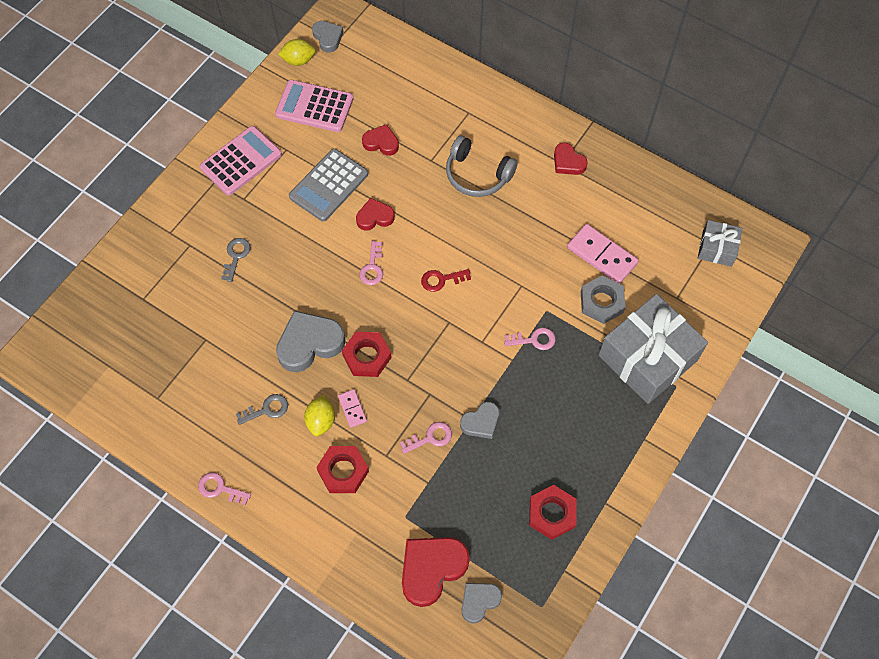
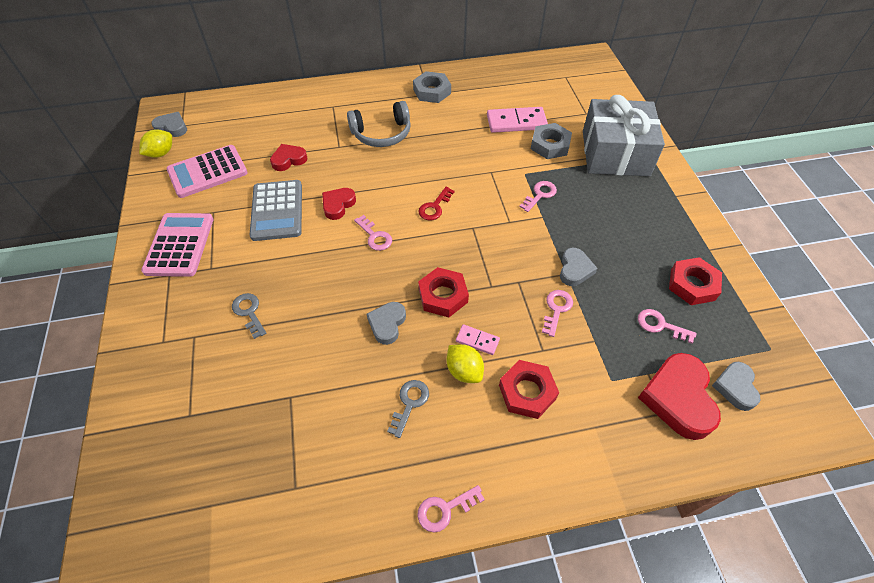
camera: 45 degrees left, 10 degrees down
(309, 343) = (387, 324): grey heart -> grey heart, size x0.58
(486, 516) = (660, 325): none -> pink key
(568, 162) = (432, 91): red heart -> grey nut
(717, 248) = (572, 76): grey gift -> none

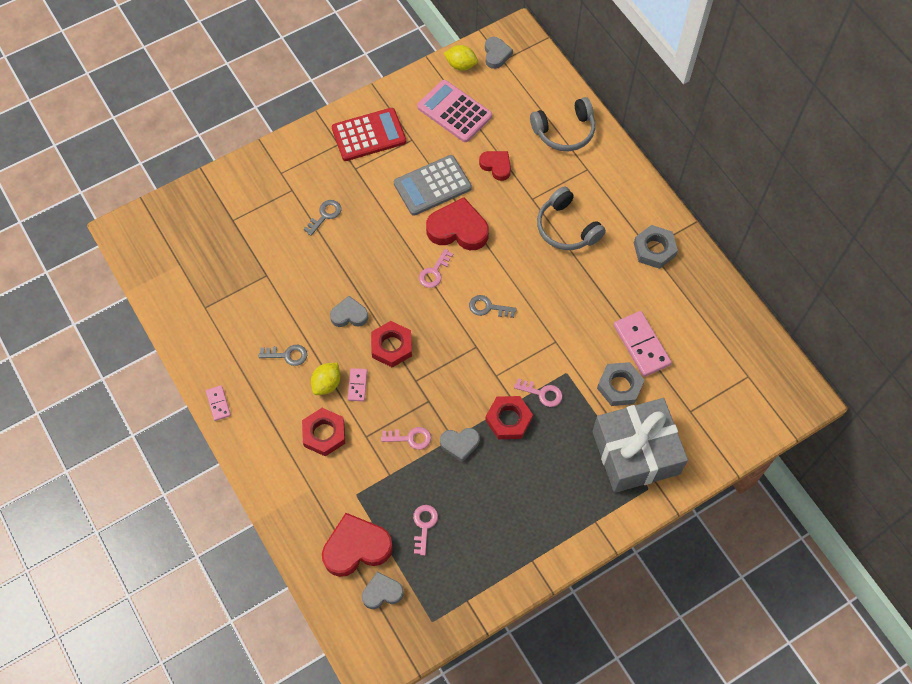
camera: 70 degrees right, 10 degrees up
(179, 245) = (369, 135): pink calculator -> red calculator
(286, 108) = (564, 131): none -> grey headphones
(338, 205) = (458, 229): red heart -> red heart, size x1.72
(434, 207) = (488, 307): red key -> grey key
(445, 509) = (218, 403): pink key -> pink domino
(692, 285) = (480, 548): red nut -> red nut (508, 419)

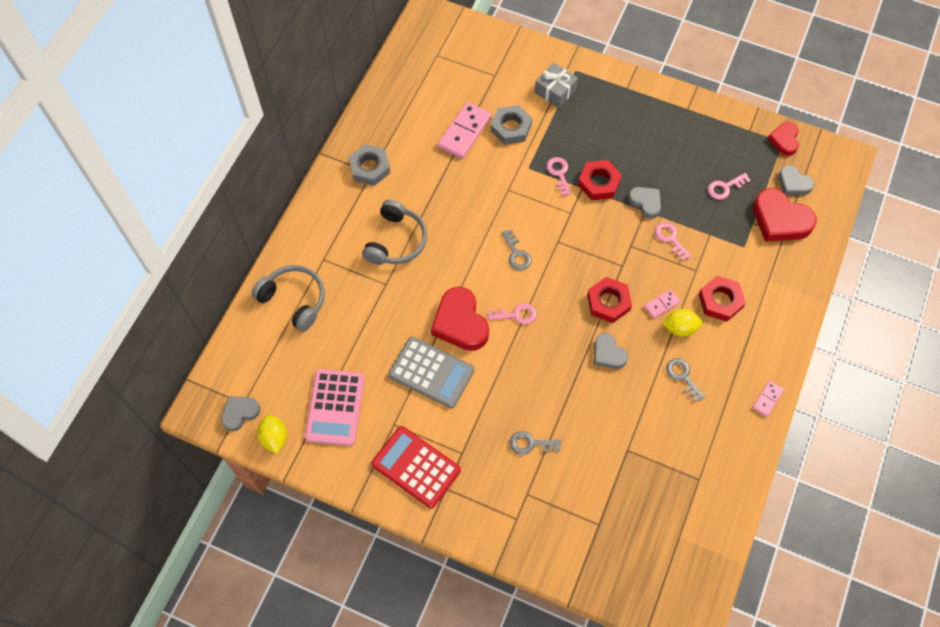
camera: 125 degrees left, 0 degrees up
(496, 166) = (372, 333): red heart -> red heart (784, 140)
(635, 452) = (555, 91): grey gift -> grey gift, size x0.50

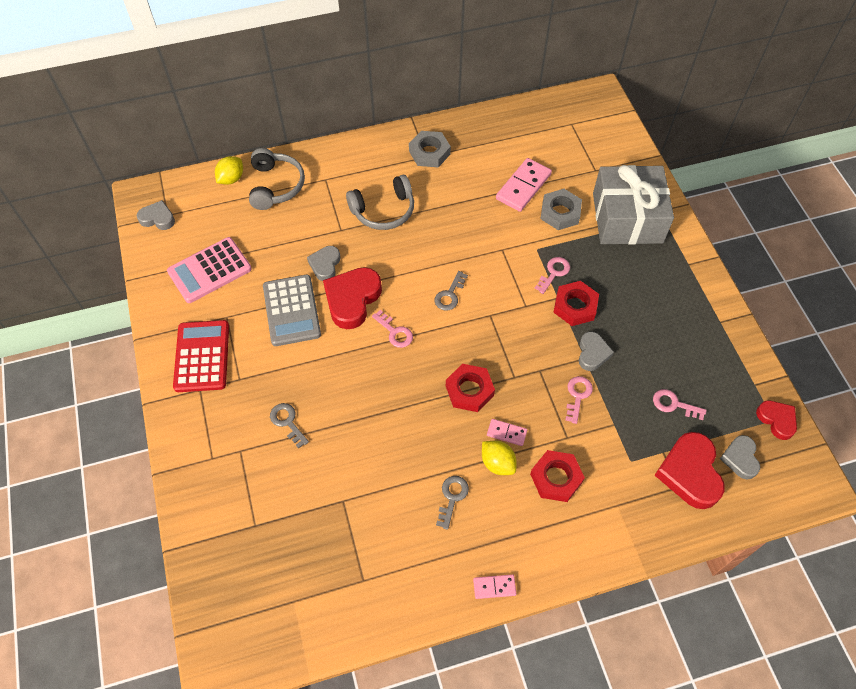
camera: 50 degrees right, 5 degrees down
(274, 437) = (154, 251): yellow lemon -> yellow lemon (231, 179)
(464, 132) = (523, 186): pink domino -> pink domino turned 45 degrees counterclockwise
(555, 91) = (627, 218): grey gift -> grey gift, size x1.99
(608, 354) = (420, 423): grey heart -> grey heart (325, 265)
(784, 140) = (776, 420): red heart -> red heart turned 90 degrees clockwise

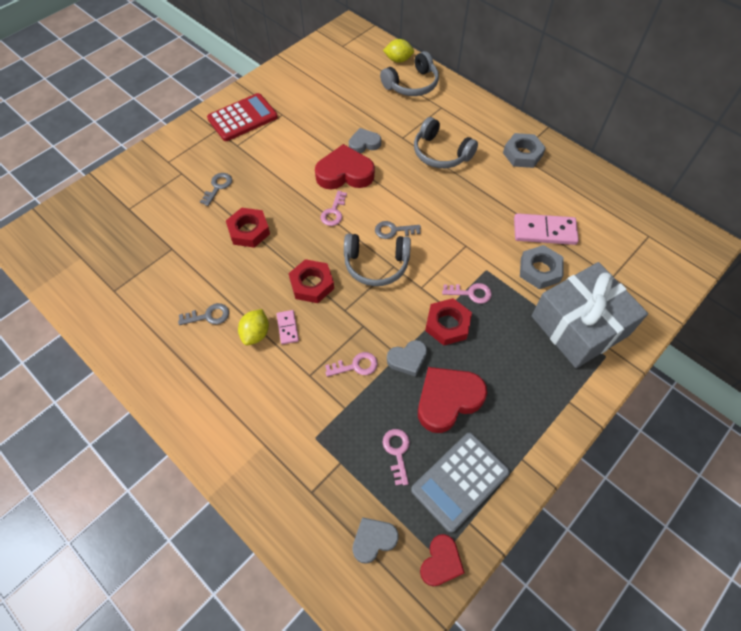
camera: 60 degrees right, 0 degrees up
(158, 218) = (336, 43): grey heart -> none
(210, 270) = (313, 88): pink calculator -> none
(292, 310) = (311, 145): grey calculator -> grey calculator (460, 481)
(480, 327) = (376, 264): none -> grey headphones
(494, 587) = (144, 380): pink domino -> none
(556, 478) = (265, 383): red nut -> red nut (249, 231)
(689, 473) = (331, 496): red heart -> red heart (447, 400)

